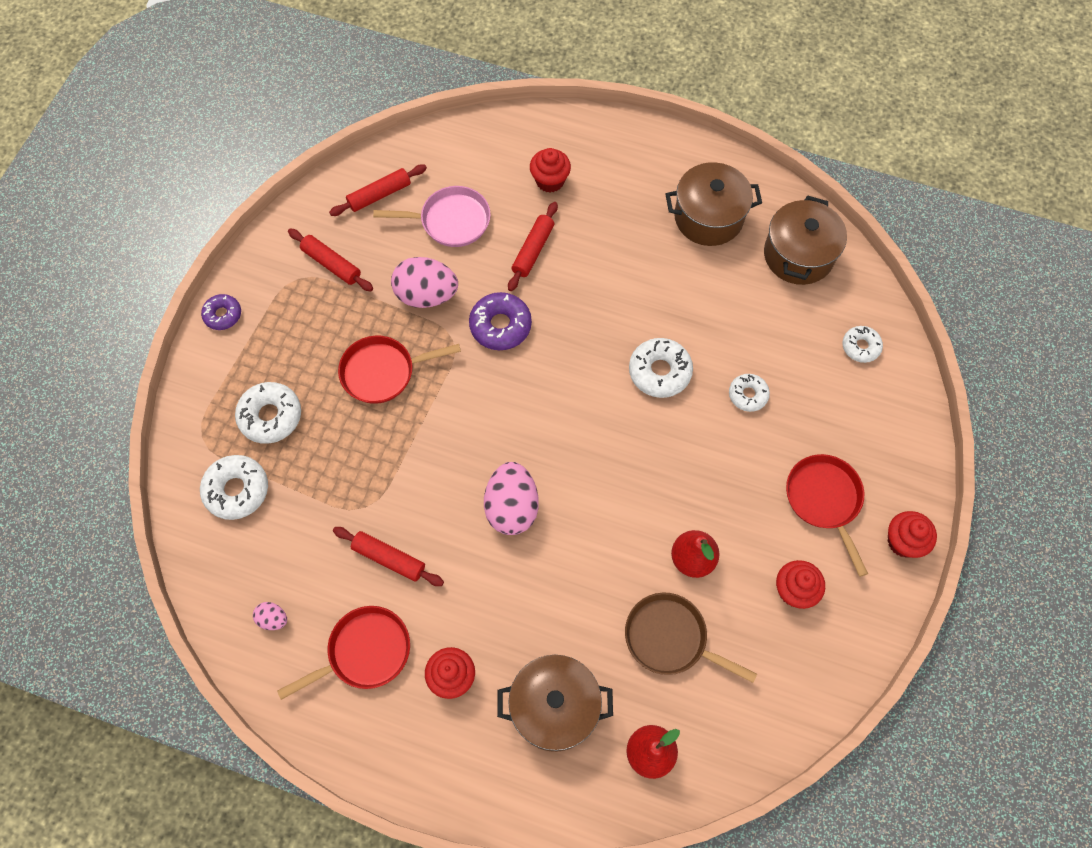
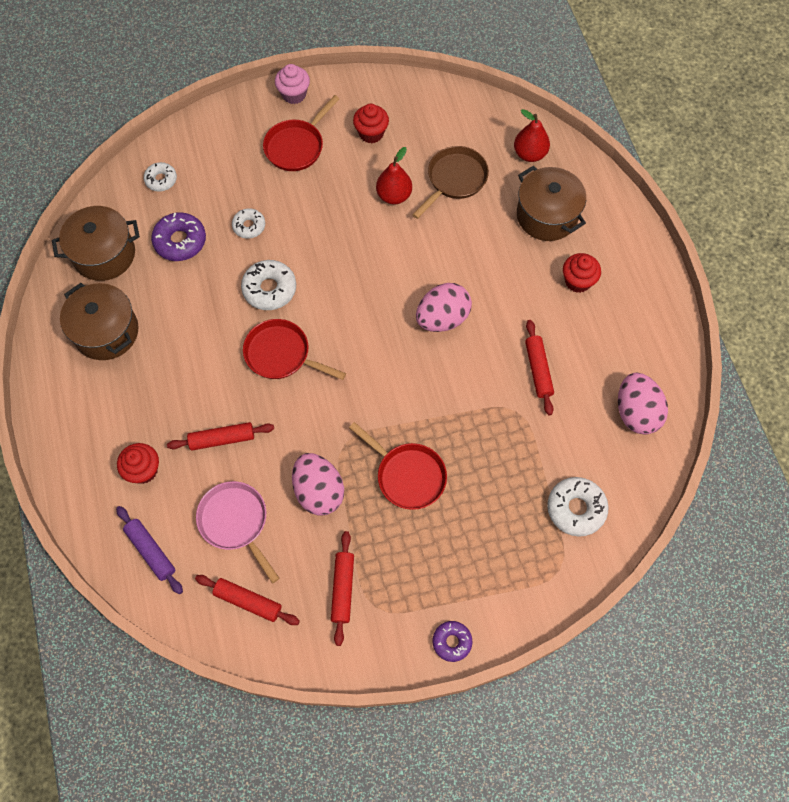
camera: 125 degrees left, 0 degrees up
(270, 416) = (504, 531): white donut -> none
(273, 619) = (636, 412): pink egg -> pink egg, size x2.12
(364, 652) = (607, 341): red pan -> red pan (281, 354)
(475, 152) = (151, 551): none -> purple rolling pin
(500, 326) = (307, 418): purple donut -> purple donut (180, 241)
(670, 638) = (454, 180): brown pan -> brown pan turned 135 degrees counterclockwise
(903, 541) = (294, 94): red cupcake -> pink cupcake

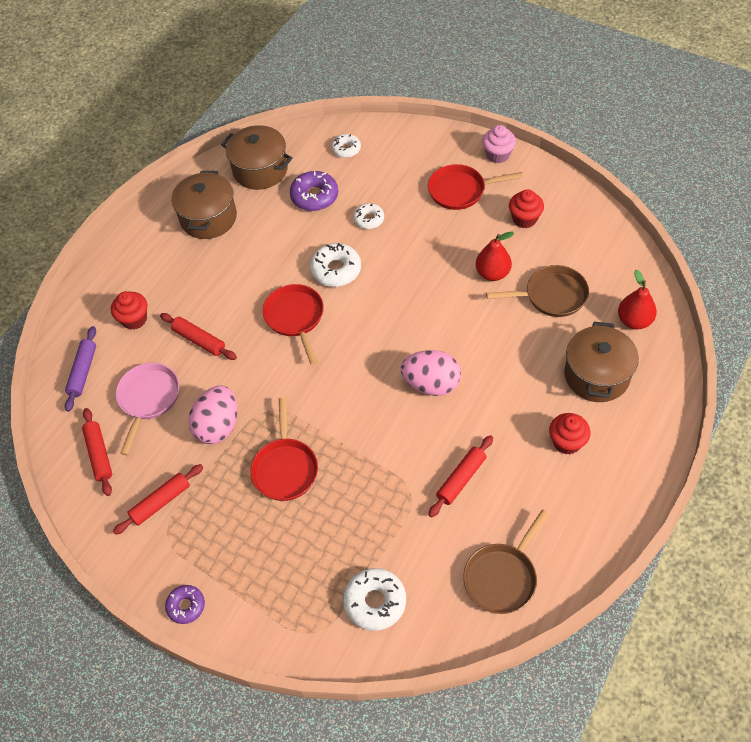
camera: 50 degrees right, 10 degrees down
(636, 412) = (502, 577): pink egg -> brown pan

